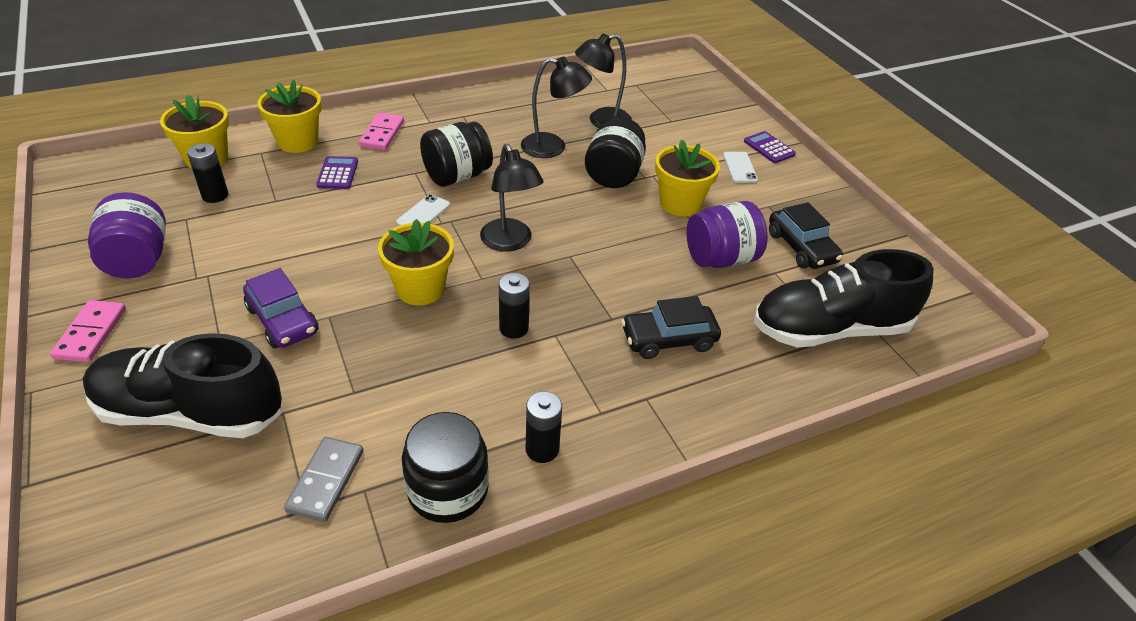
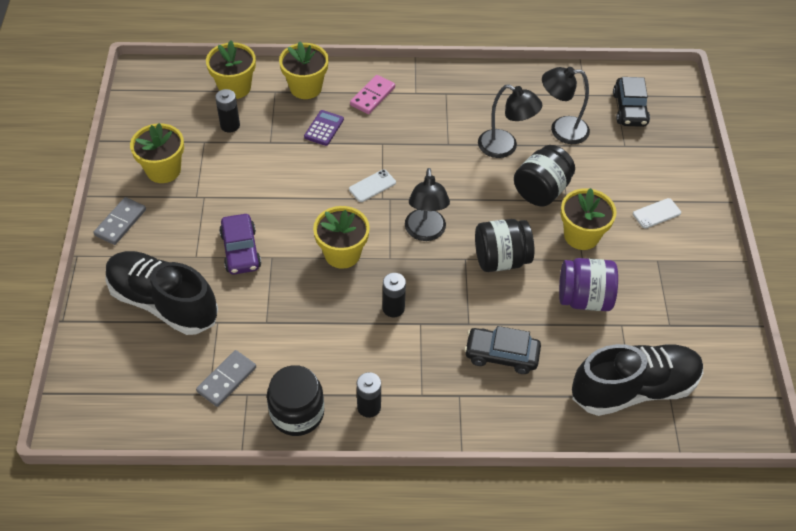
camera: 25 degrees right, 10 degrees up
(91, 333) = (120, 222): pink domino -> grey domino
(138, 260) = (163, 170): purple jar -> yellow flower pot
(457, 176) = (413, 156): black jar -> black jar (501, 259)
(740, 167) = (656, 213): white phone -> white phone turned 45 degrees clockwise
(769, 148) = (697, 200): purple calculator -> none
(801, 247) = (659, 309): black car -> black car (629, 109)
(830, 329) = (633, 389): black shoe -> black shoe turned 150 degrees clockwise

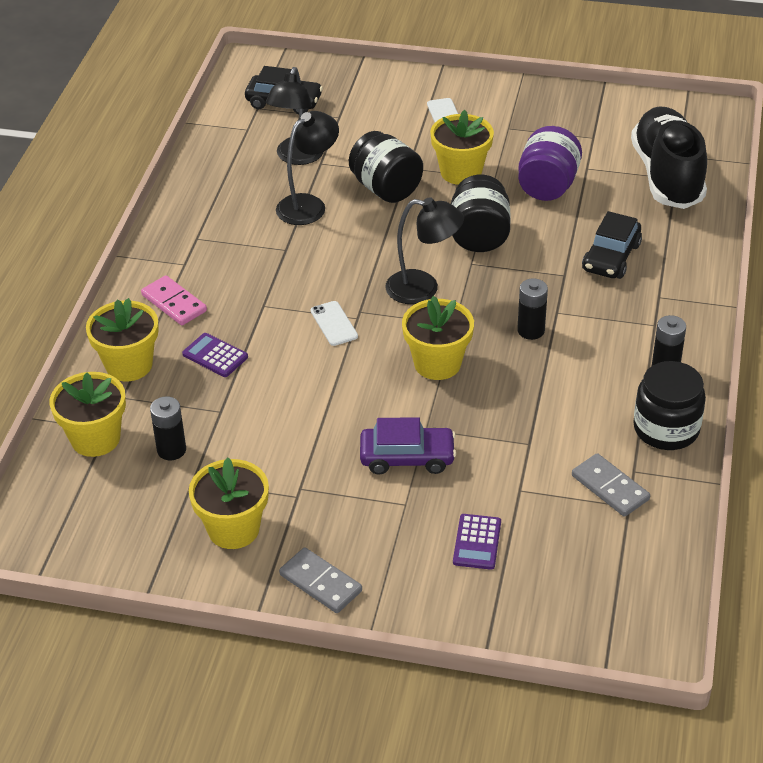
camera: 75 degrees left, 10 degrees down
(163, 303) = (477, 542): black shoe -> purple calculator

